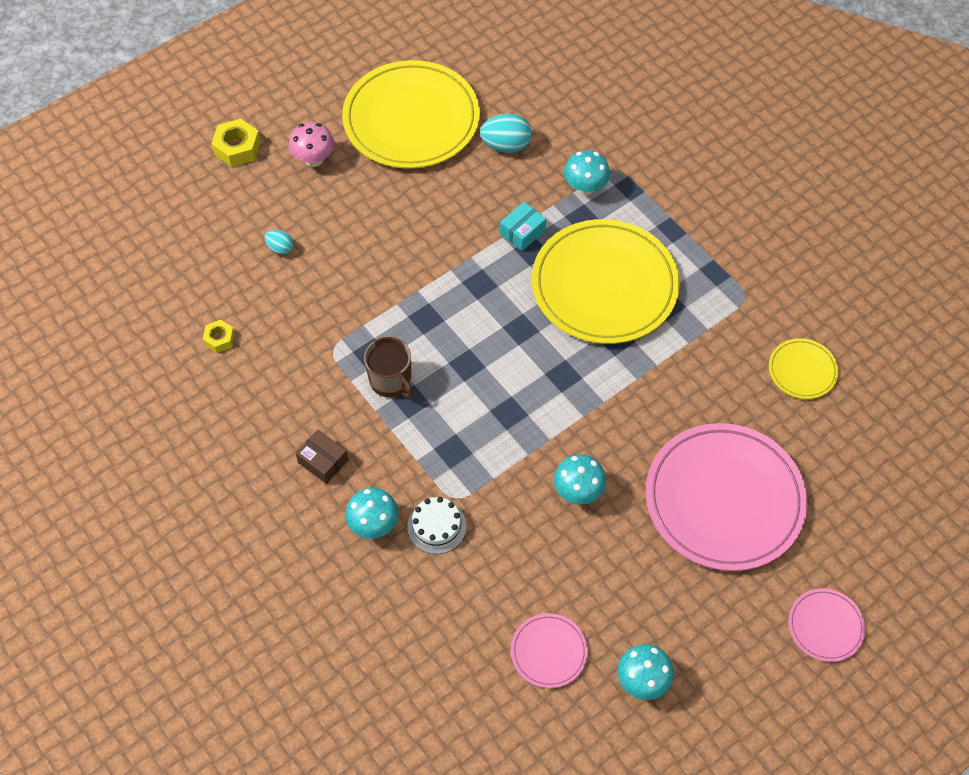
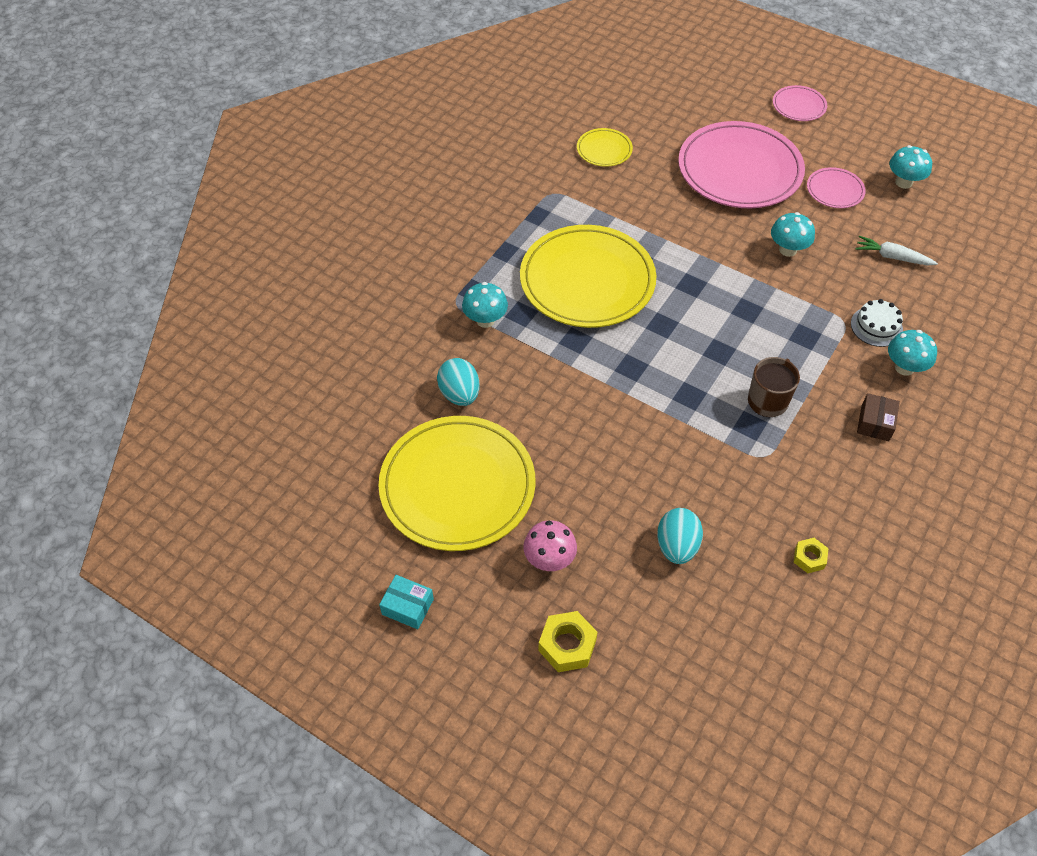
camera: 110 degrees left, 5 degrees down
(280, 248) = (677, 546): turquoise egg -> turquoise egg, size x1.74
(522, 232) = (558, 352): turquoise box -> turquoise box (407, 607)
(526, 598) = (892, 257): none -> white carrot
(548, 652) = (922, 234): pink plate -> pink plate (835, 190)

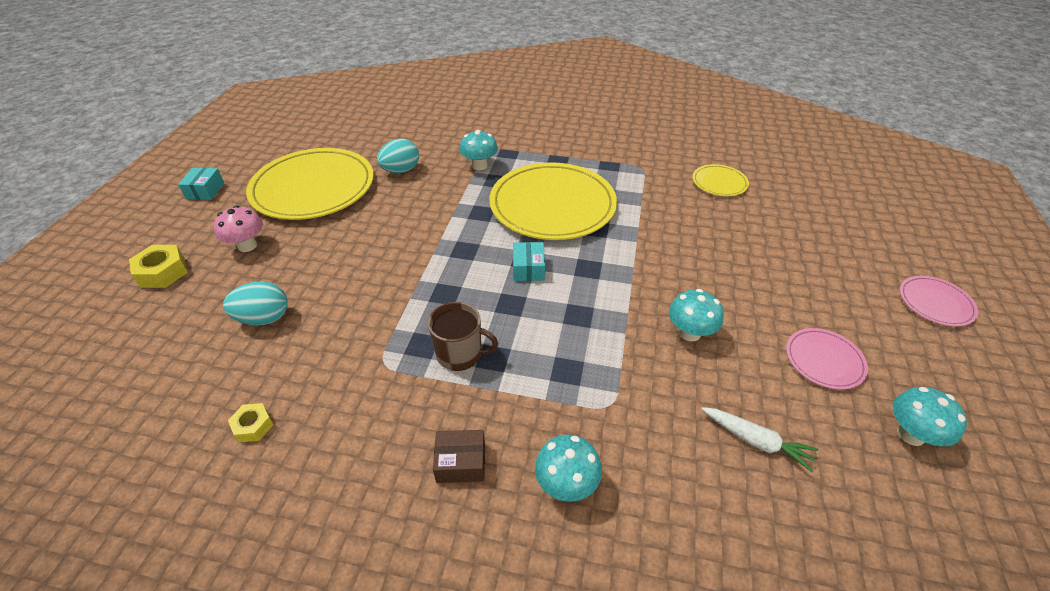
camera: 70 degrees right, 10 degrees down
(677, 326) = (528, 269): none -> turquoise box
(739, 170) = (779, 273): pink plate -> none
(876, 326) = (621, 440): white cake -> none
(892, 257) = (756, 441): white carrot -> white carrot turned 120 degrees clockwise

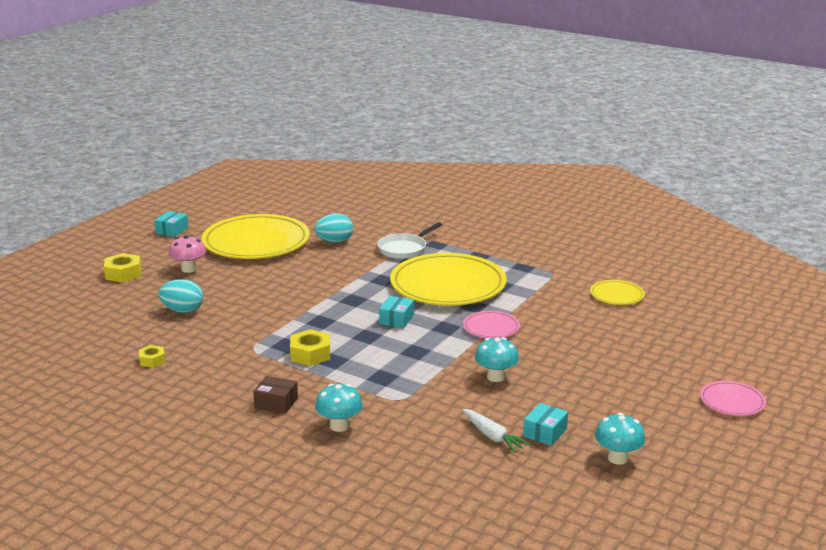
camera: 20 degrees right, 20 degrees down
(460, 354) = (310, 354): brown mug -> yellow nut
(479, 166) = (404, 249): turquoise mushroom -> white pan
(805, 414) = (545, 432): none -> turquoise box
(824, 360) = (591, 411): pink plate -> pink plate (491, 327)

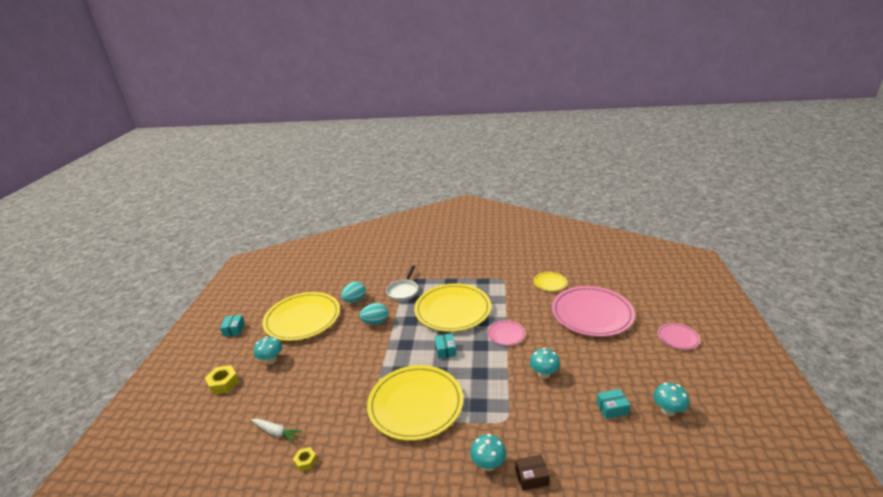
camera: 25 degrees left, 5 degrees up
(182, 311) = (294, 401): turquoise egg -> turquoise egg (375, 322)
(189, 269) = (271, 360): pink mushroom -> turquoise mushroom
(276, 403) = (428, 462): brown box -> brown box (531, 477)
(310, 354) = (415, 404): yellow nut -> yellow plate
(492, 436) = (587, 426): white carrot -> white carrot (276, 432)
(545, 432) = (612, 408): turquoise box -> turquoise box turned 75 degrees clockwise
(636, 342) = (592, 314): none -> pink plate

